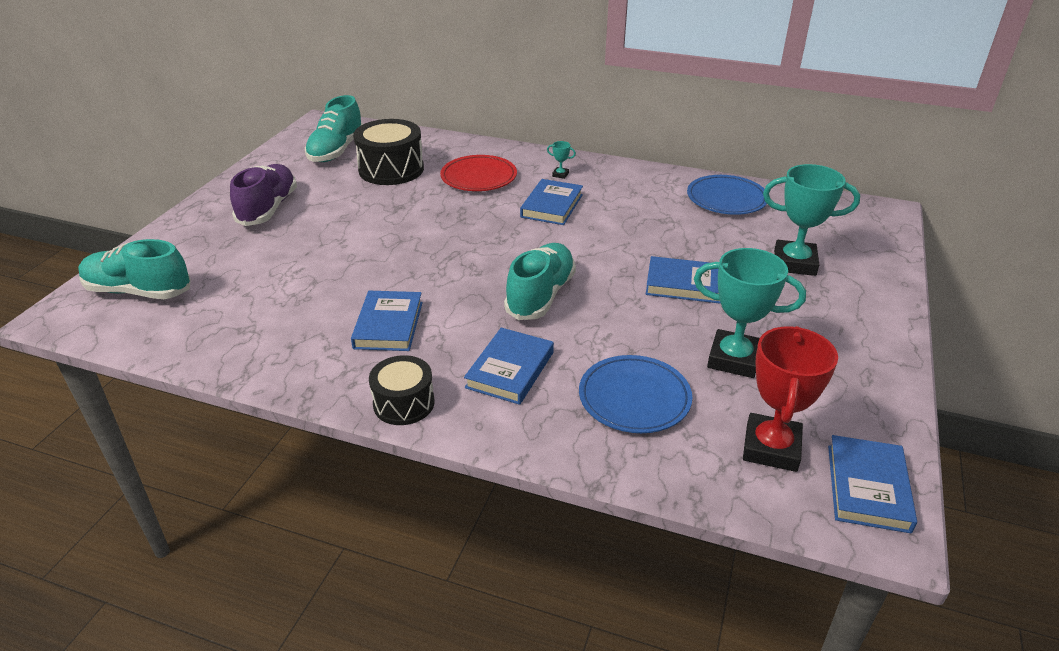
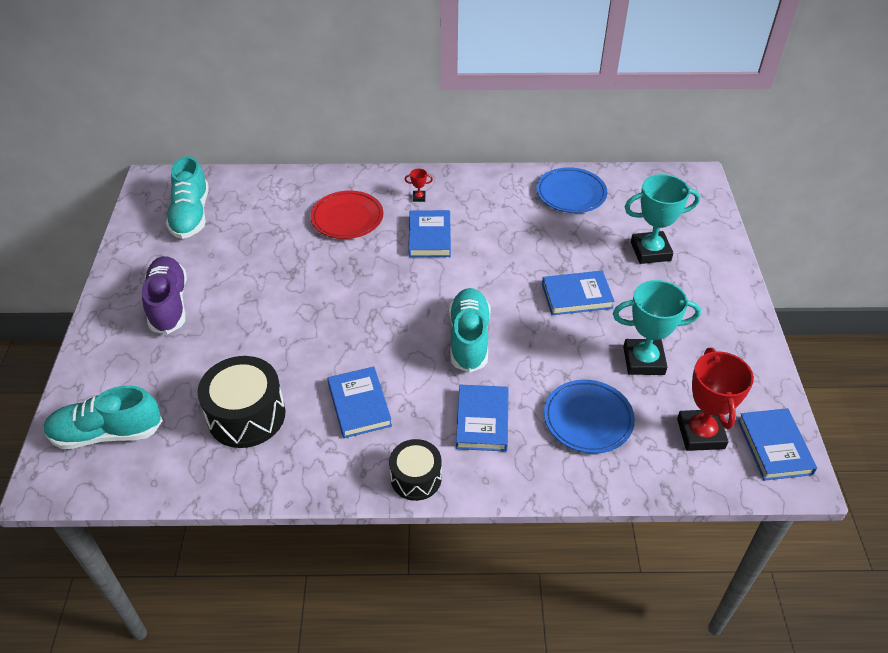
camera: 20 degrees left, 10 degrees up
(391, 169) = (259, 227): black drum -> black drum (246, 415)
(560, 175) = (419, 197): turquoise trophy -> red trophy

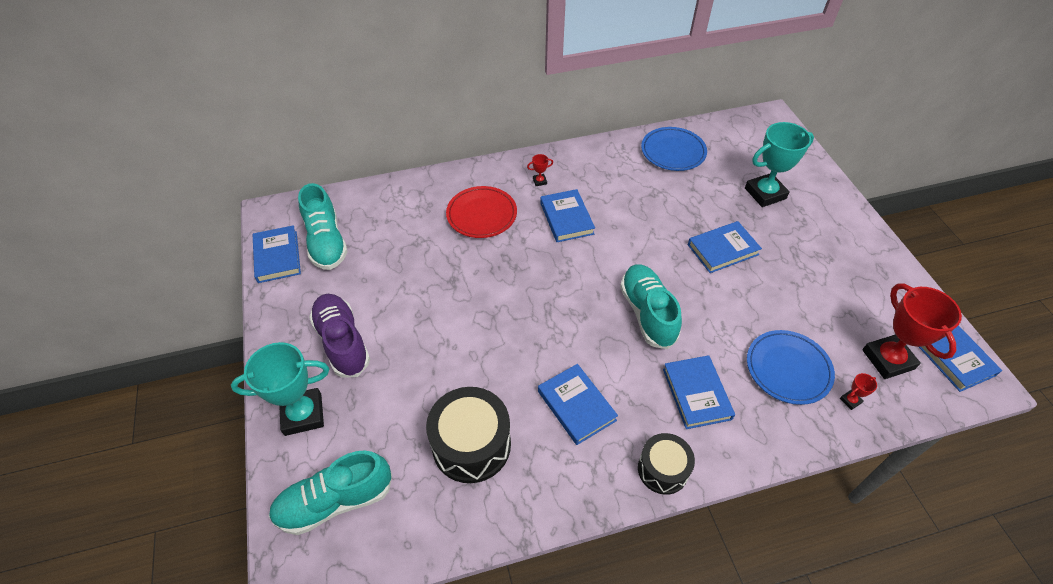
camera: 15 degrees left, 5 degrees up
(142, 220) = (277, 257): none -> blue book
(639, 462) = (850, 400): none -> red trophy
(643, 361) = (808, 300): turquoise trophy -> turquoise trophy (303, 414)

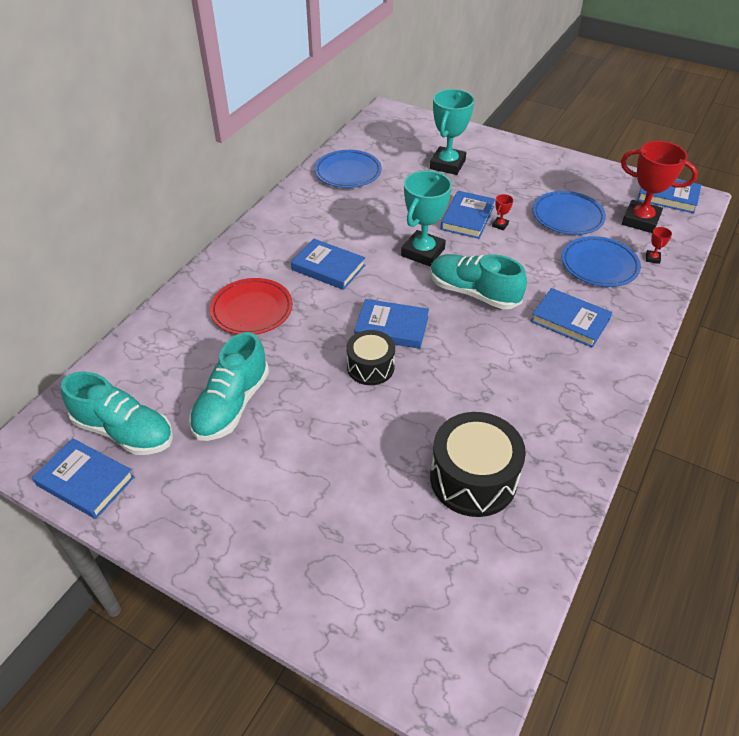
camera: 45 degrees left, 5 degrees down
(303, 414) = (303, 582): turquoise trophy -> turquoise trophy (423, 252)
(335, 501) = (426, 617): turquoise shoe -> turquoise shoe (232, 405)
(342, 342) = (259, 497): purple shoe -> none
(539, 181) = (269, 254): red trophy -> red trophy (500, 225)
(576, 406) = (508, 390): blue book -> blue book (392, 327)
(663, 469) = (612, 383): black drum -> black drum (370, 367)
(816, 307) = (567, 216): none -> blue plate

